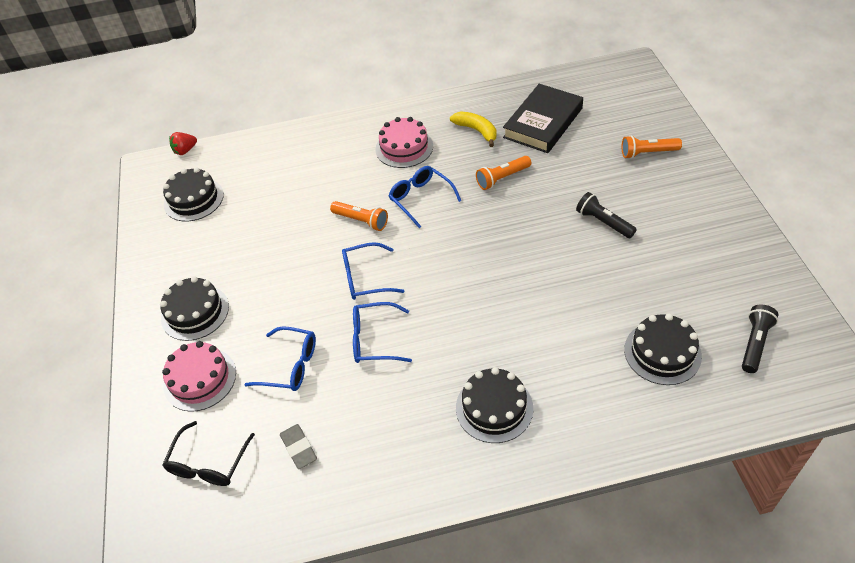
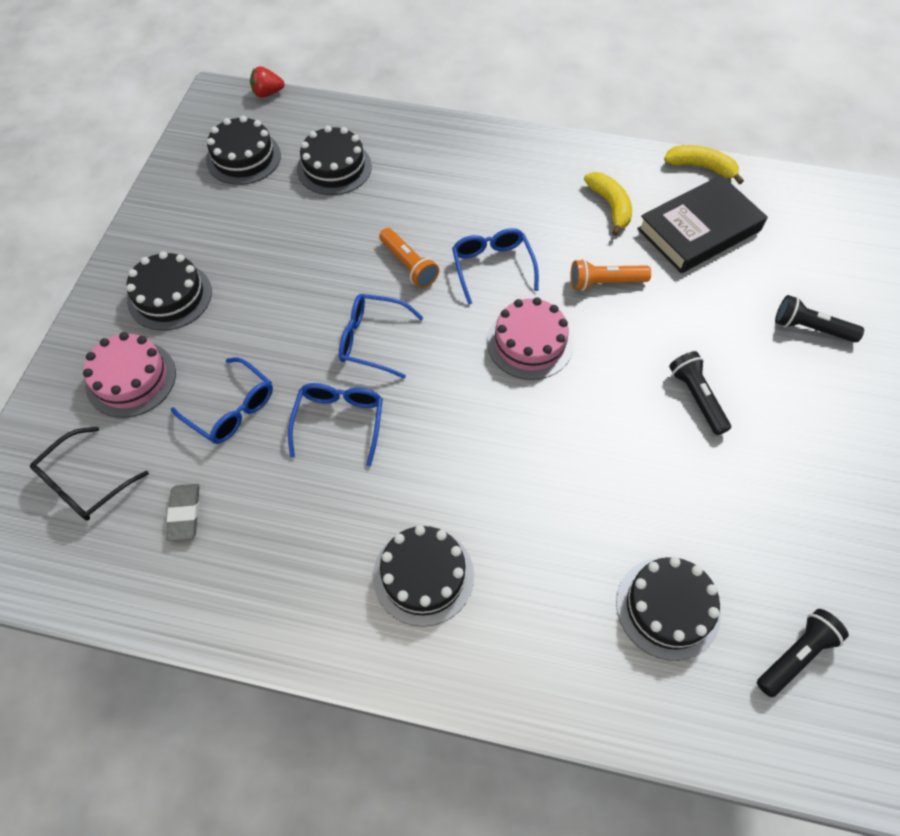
camera: 20 degrees right, 10 degrees up
(267, 180) = (334, 167): none -> black cake
(375, 339) = (339, 422): blue glasses -> blue glasses turned 75 degrees clockwise
(404, 147) = (511, 192): pink cake -> pink cake (529, 343)
(521, 85) = (701, 167): none -> yellow banana
(648, 153) = (811, 328): orange flashlight -> black flashlight

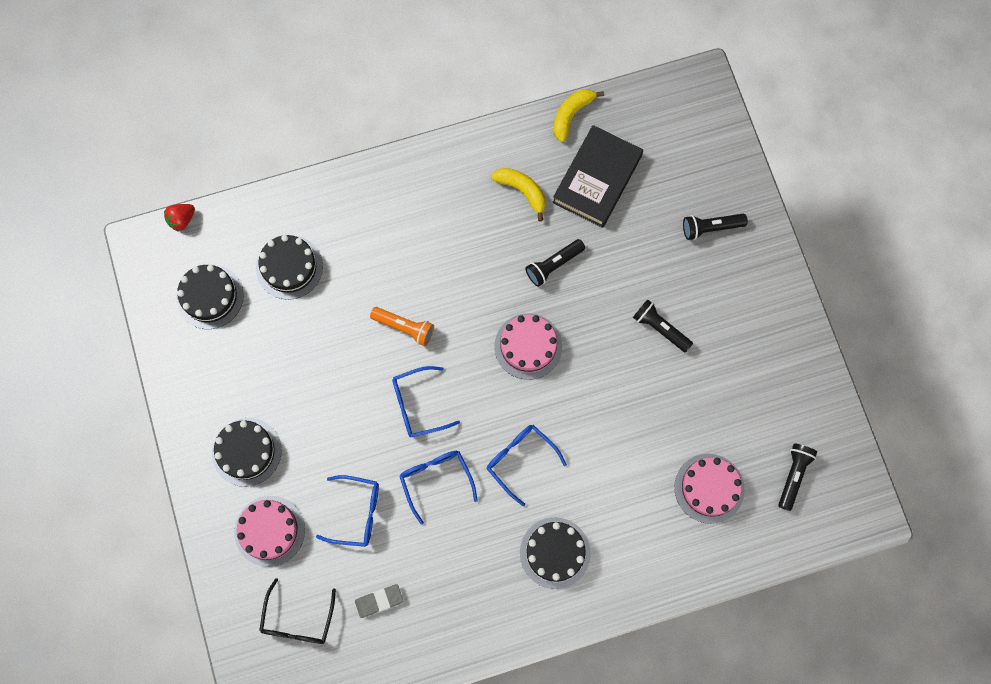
camera: 30 degrees left, 15 degrees up
(185, 513) = (379, 601): grey eraser -> grey eraser turned 75 degrees counterclockwise
(492, 267) = (466, 296): blue glasses -> blue glasses (520, 460)
(605, 282) = (553, 265): orange flashlight -> black flashlight
(668, 607) = (709, 488): black cake -> pink cake
(701, 167) = (571, 115): yellow banana -> yellow banana turned 45 degrees counterclockwise

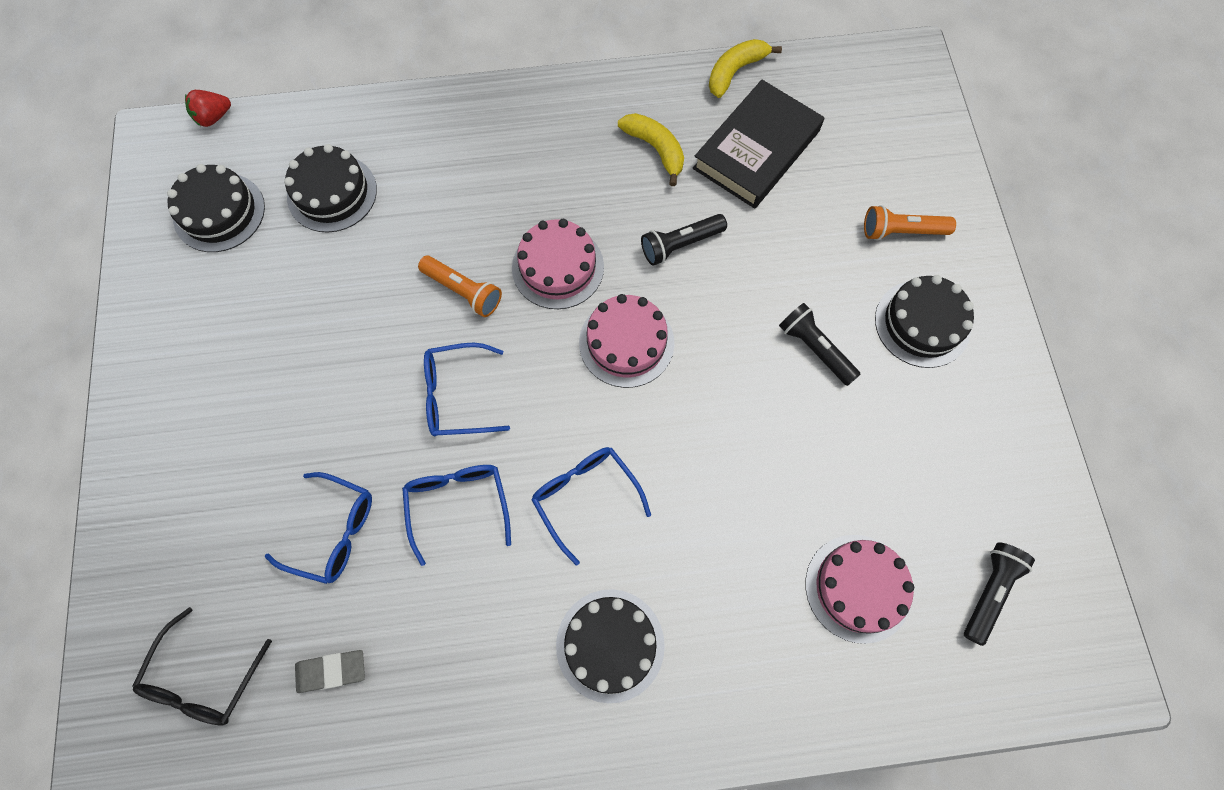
camera: 10 degrees right, 5 degrees down
(246, 452) = (205, 418): black cake -> black cake (922, 323)
(269, 531) = (203, 535): pink cake -> pink cake (558, 267)
(711, 228) = (901, 231): black flashlight -> orange flashlight

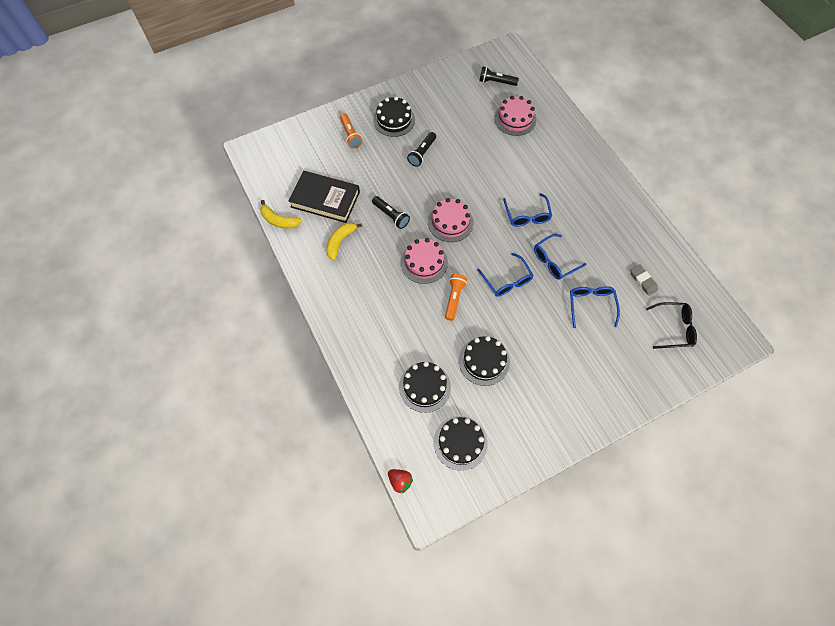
camera: 110 degrees left, 5 degrees down
(585, 498) = (527, 215): blue glasses -> blue glasses turned 45 degrees counterclockwise
(610, 645) = (578, 189): black cake -> black cake (484, 361)

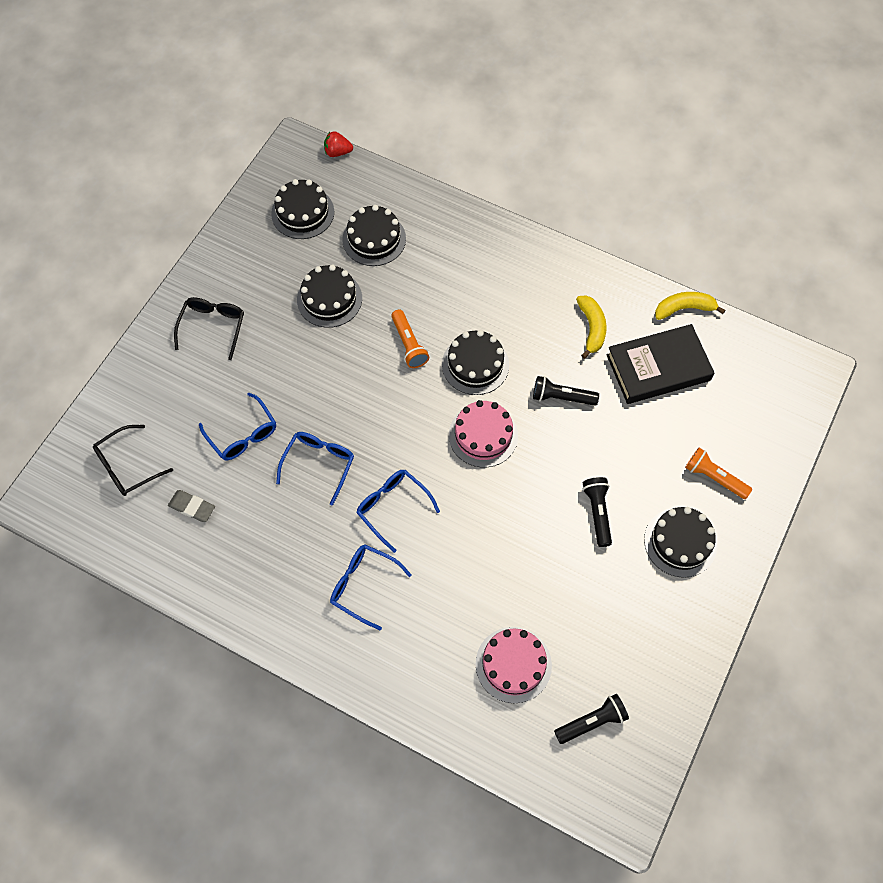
camera: 145 degrees right, 0 degrees up
(424, 262) = (475, 364): pink cake -> black cake
(507, 280) = (362, 403): blue glasses -> blue glasses (364, 586)
(574, 390) = (213, 327): none -> black glasses

